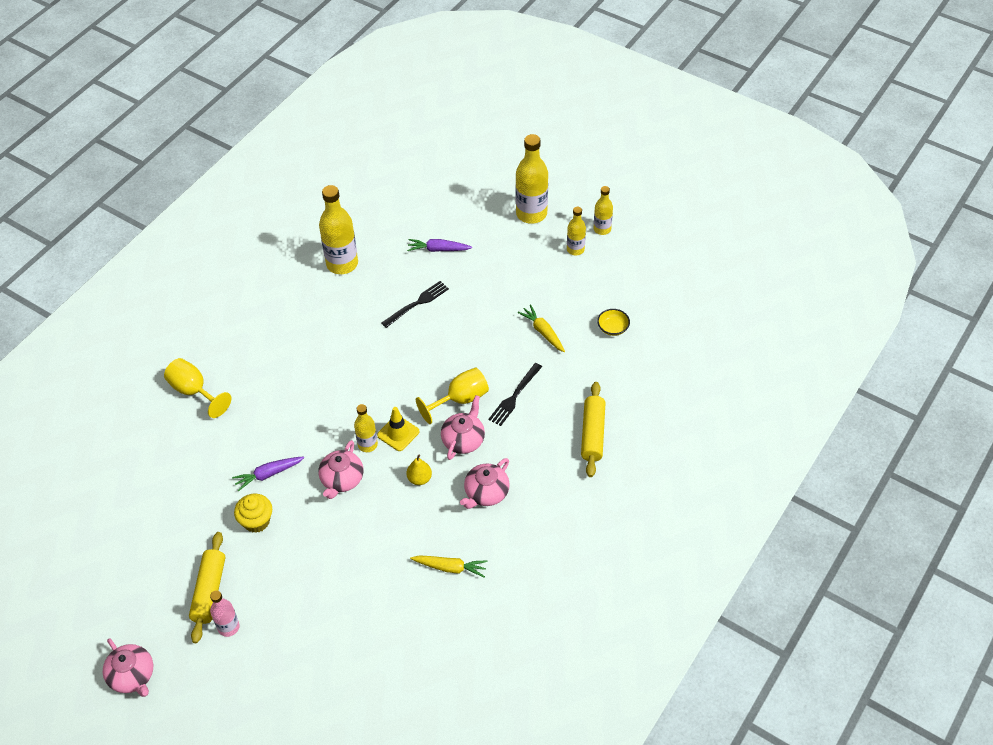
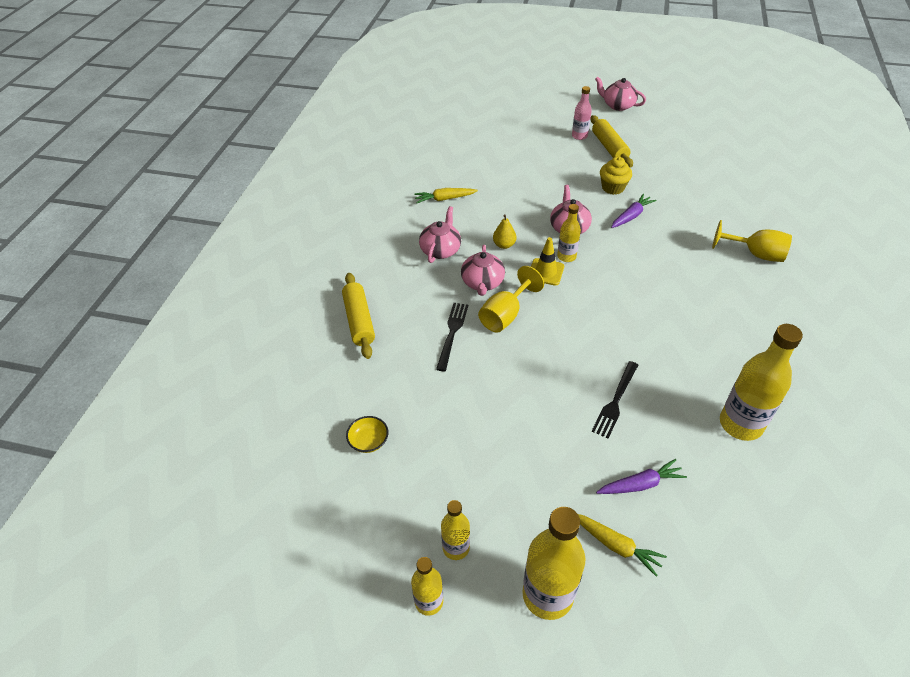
camera: 160 degrees right, 5 degrees down
(543, 332) = (451, 411): yellow carrot -> yellow carrot (616, 545)

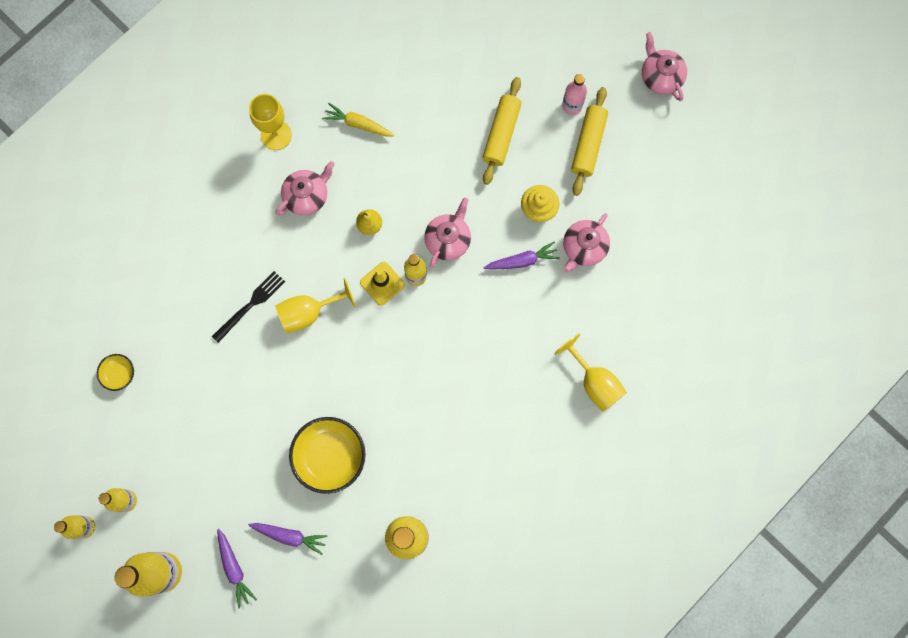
camera: 30 degrees right, 30 degrees up
(359, 321) = (182, 242): yellow rolling pin -> yellow rolling pin (501, 134)
(387, 228) = (276, 135): none -> yellow goblet
(482, 283) = (316, 262): pink teapot -> pink teapot (584, 248)
(615, 402) = (330, 456): black fork -> yellow bowl
(616, 545) = (234, 568): yellow carrot -> purple carrot

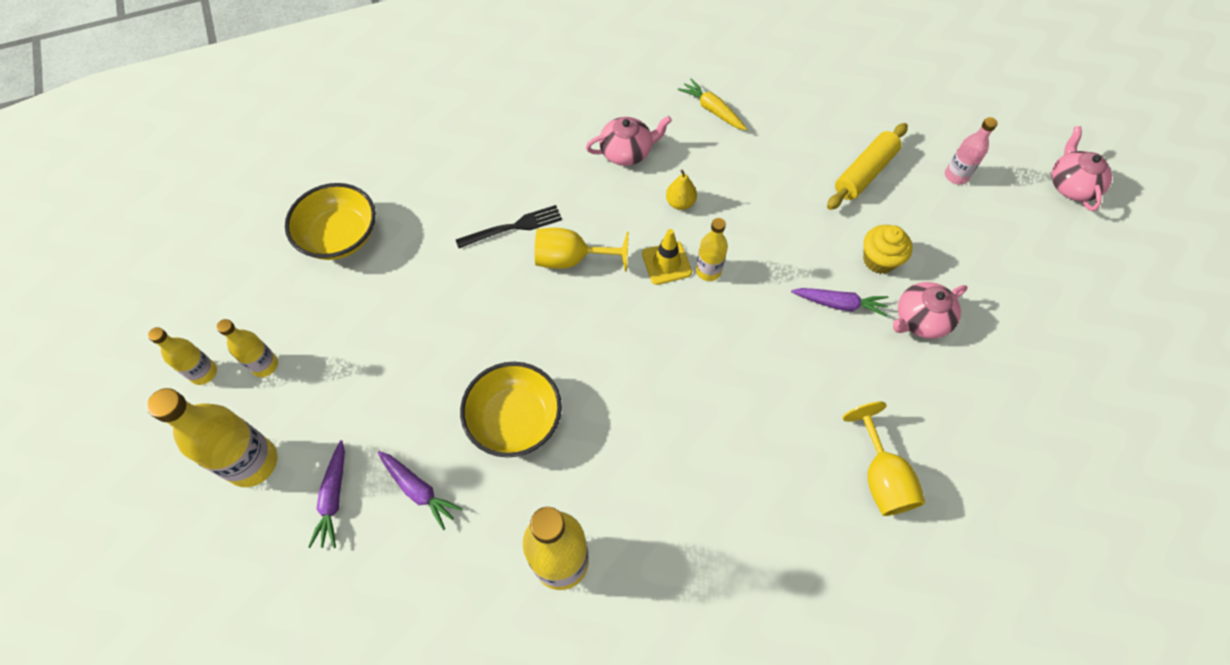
camera: 25 degrees right, 15 degrees down
(119, 374) = (340, 236): yellow bowl -> yellow bowl, size x1.98
(276, 135) = (623, 89): yellow goblet -> none
(448, 240) = (761, 250): pink teapot -> none
(588, 144) = (962, 218): yellow rolling pin -> none

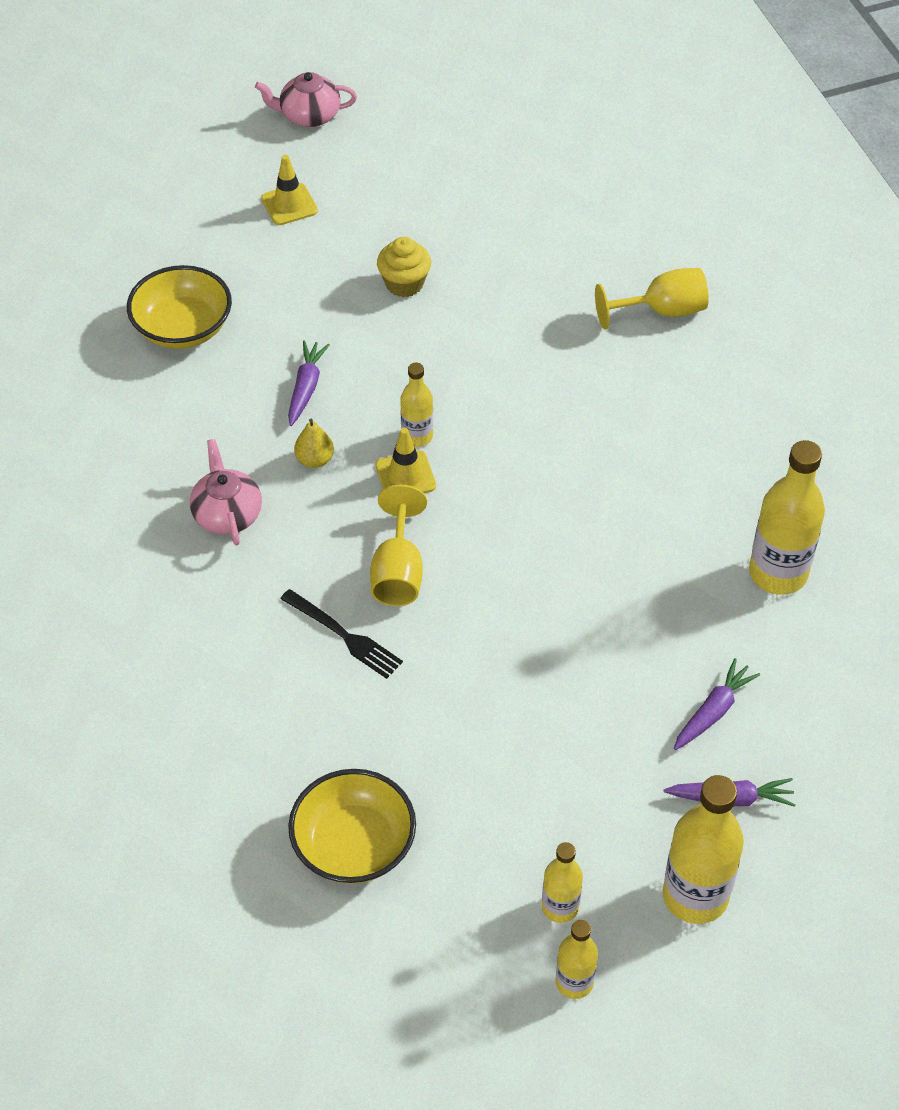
camera: 90 degrees left, 10 degrees down
(514, 227) = (345, 636): black fork -> black fork turned 150 degrees clockwise
(515, 420) = (620, 622): yellow bowl -> yellow bowl (183, 328)
(712, 110) = (163, 421): yellow carrot -> none
(839, 304) = (462, 323): purple carrot -> purple carrot (306, 388)
(864, 173) = (280, 283): yellow rolling pin -> none
(920, 319) = (481, 259): pink teapot -> none
(956, 176) = (289, 205): pink bottle -> yellow traffic cone

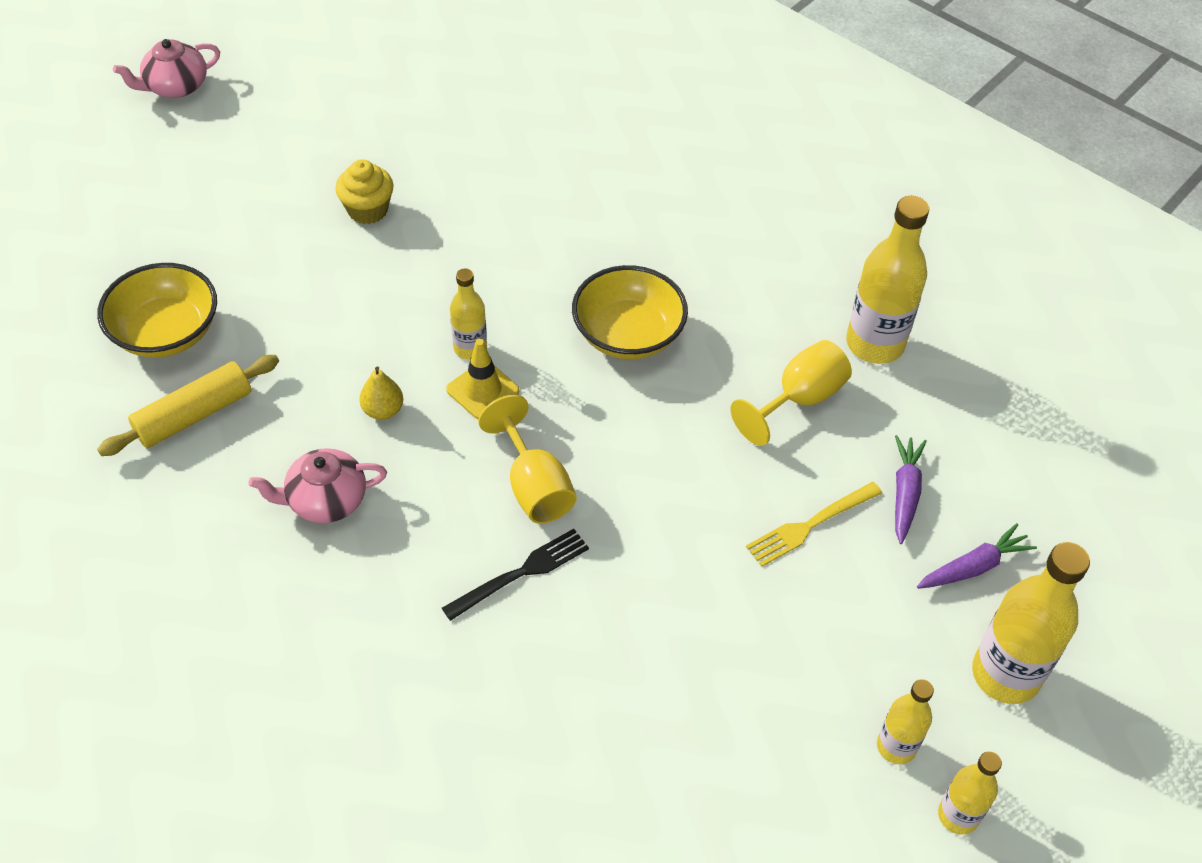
camera: 30 degrees left, 0 degrees up
(166, 404) = (194, 415): none -> yellow rolling pin
(227, 514) = (326, 500): pink teapot -> pink teapot turned 60 degrees counterclockwise
(289, 205) = (206, 175): yellow traffic cone -> none
(306, 388) = (331, 343): purple carrot -> none
(345, 636) = (522, 572): black fork -> black fork turned 45 degrees counterclockwise
(354, 845) = (664, 782): yellow bowl -> yellow bowl (628, 334)
(609, 702) = (809, 526): none -> yellow fork
(662, 311) = (622, 151): yellow goblet -> yellow goblet (799, 399)

